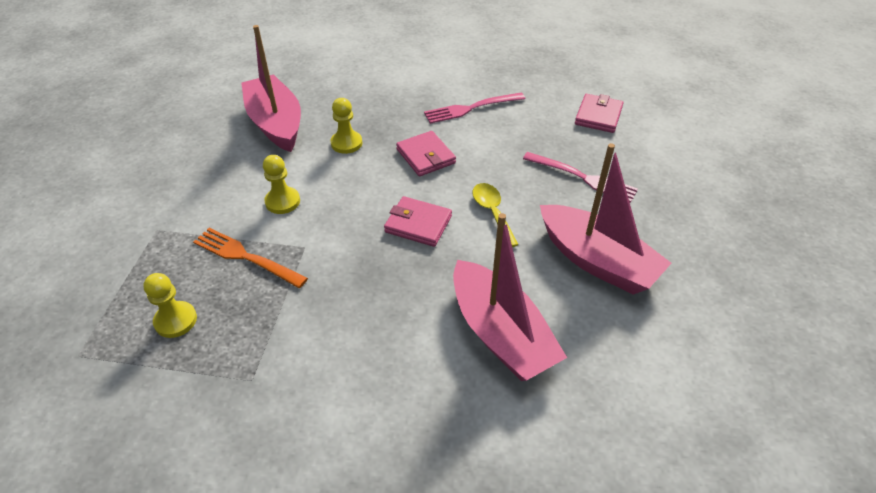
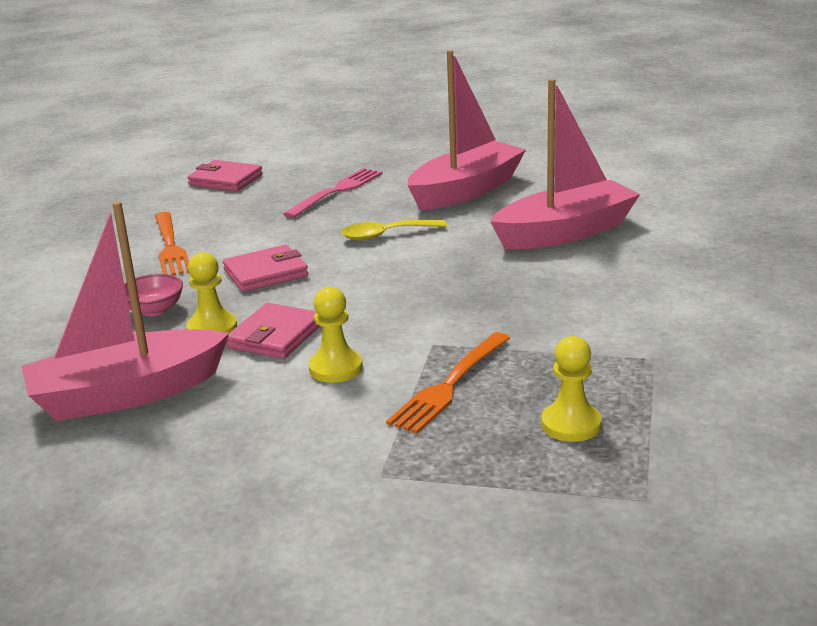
camera: 85 degrees left, 20 degrees down
(376, 116) = (154, 310): none -> pink bowl
(418, 224) = (399, 274): pink wallet -> pink wallet (275, 336)
(471, 108) = (170, 246): pink fork -> orange fork

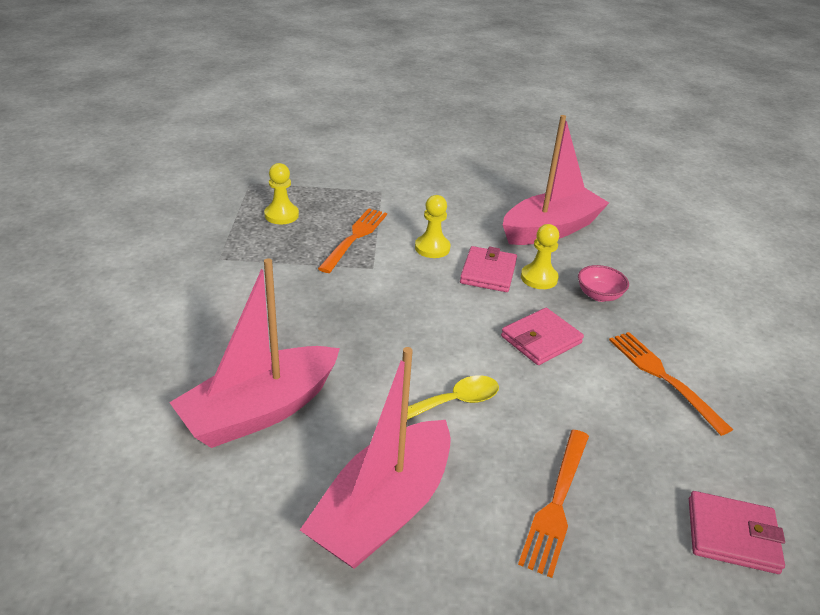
camera: 165 degrees right, 10 degrees up
(336, 191) = (557, 503): pink fork -> orange fork

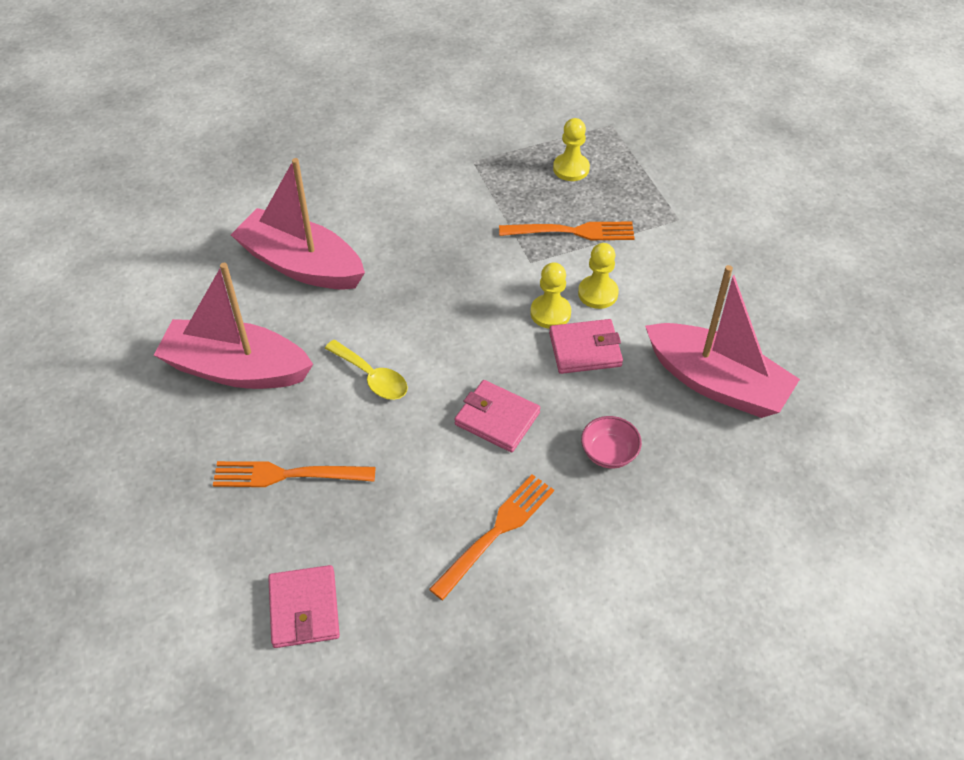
camera: 70 degrees right, 15 degrees up
(539, 278) = (605, 394): yellow pawn -> yellow pawn (550, 313)

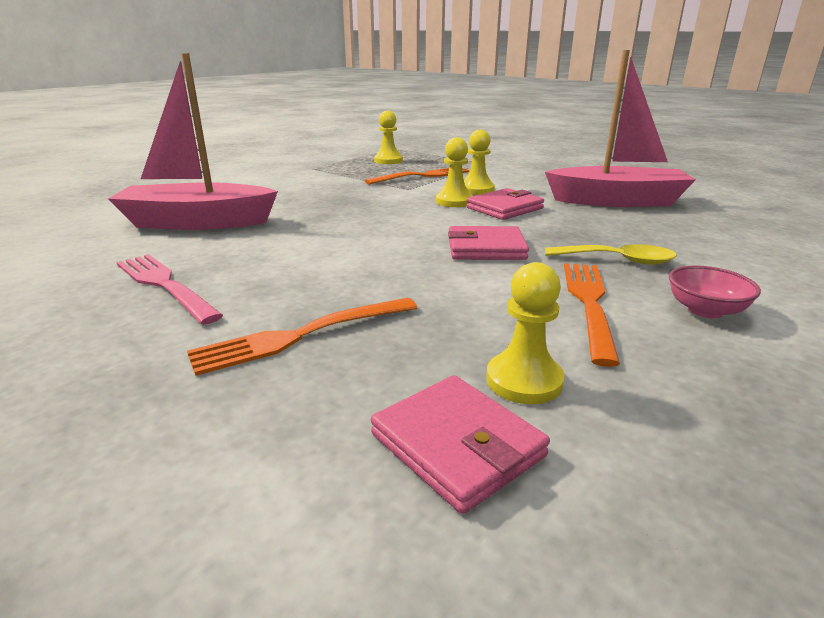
camera: 30 degrees left, 25 degrees down
(236, 369) = (164, 285): pink boat -> pink fork
(372, 377) = (335, 256): yellow spoon -> yellow spoon (617, 260)
(378, 582) = (524, 380): none -> yellow pawn
(609, 453) = (603, 241): pink bowl -> pink bowl (705, 310)

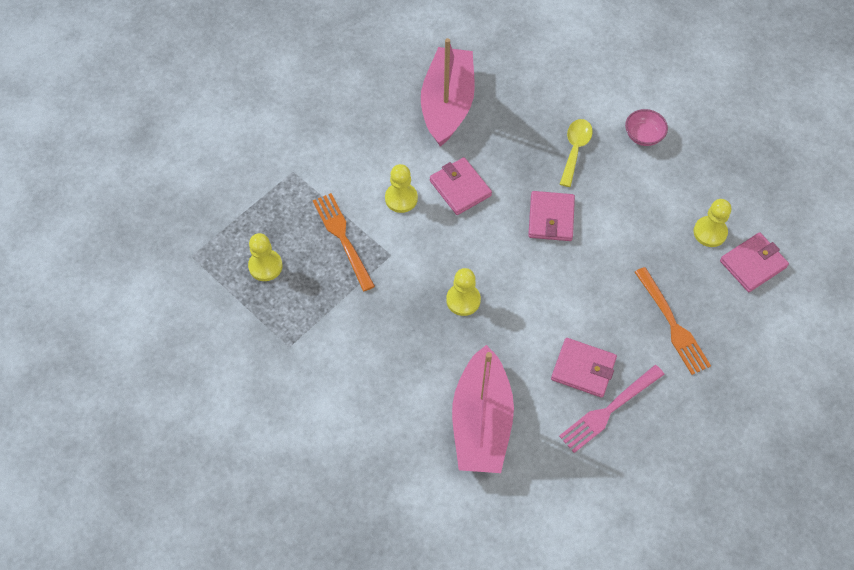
camera: 85 degrees left, 35 degrees up
(241, 269) = (583, 369): none -> pink wallet
(454, 201) = (437, 222): yellow pawn -> yellow pawn (463, 300)
(589, 304) = (636, 184): orange fork -> none

